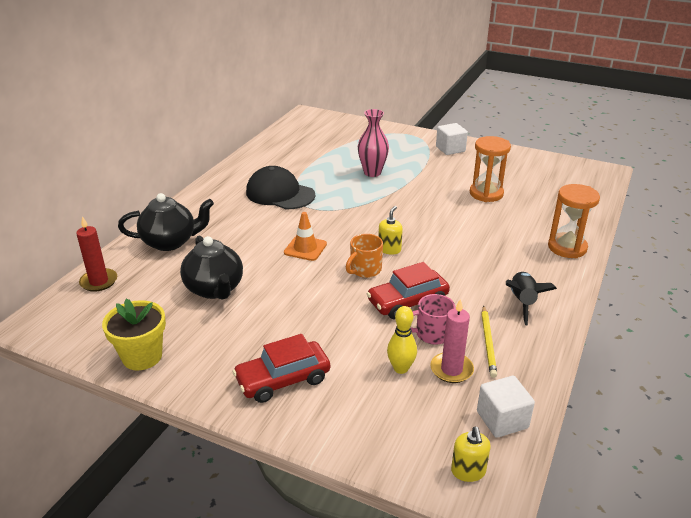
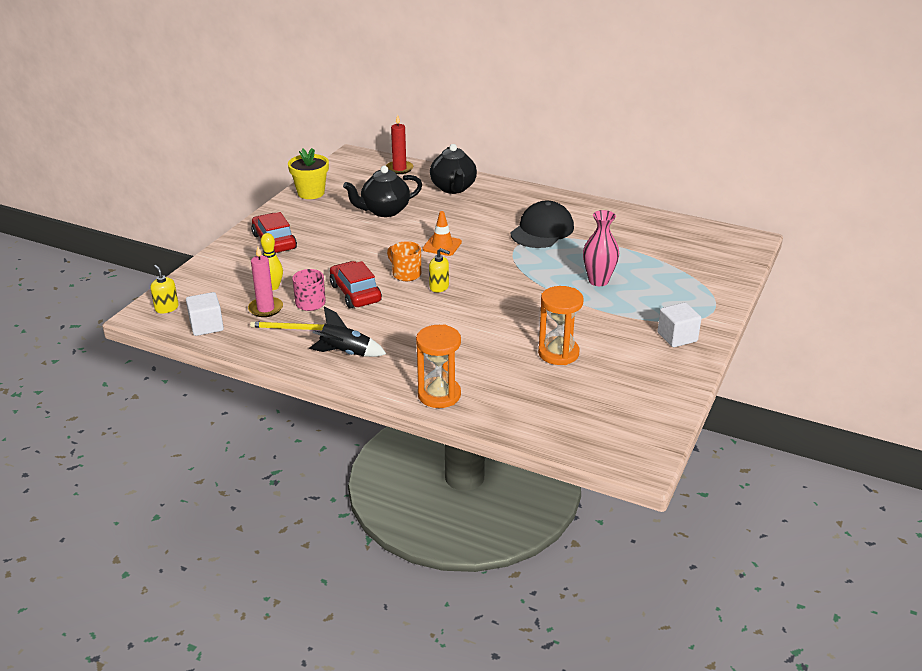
camera: 90 degrees right, 0 degrees up
(468, 471) = (166, 308): yellow soap dispenser -> yellow soap dispenser turned 60 degrees clockwise

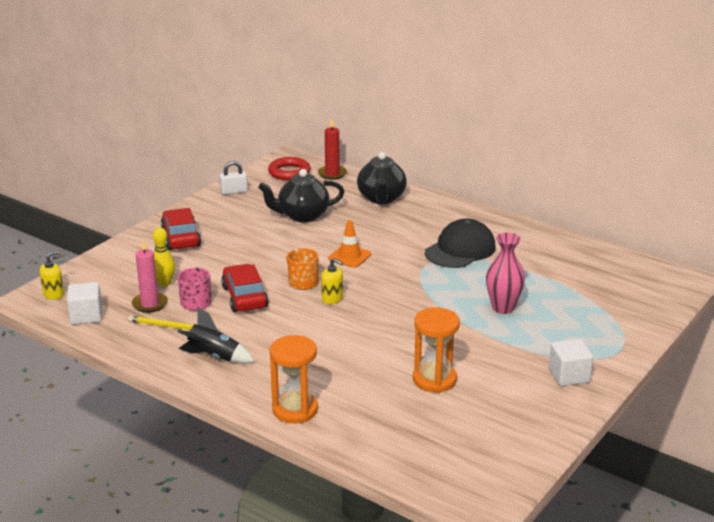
camera: 10 degrees right, 5 degrees down
(166, 308) = (54, 294): yellow soap dispenser -> yellow soap dispenser turned 75 degrees clockwise
(311, 193) = (234, 191): yellow flower pot -> white padlock
(358, 170) = (289, 172): none -> red ring

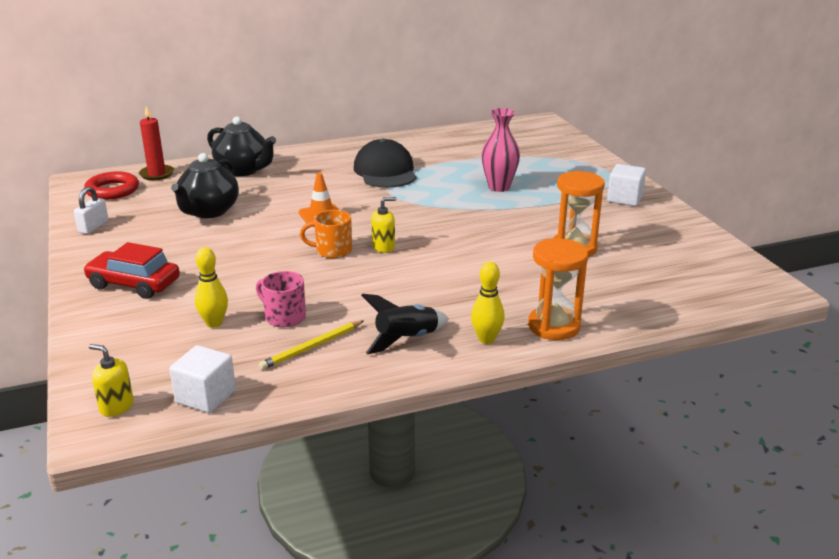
camera: 55 degrees left, 0 degrees up
(54, 294) = (116, 406): yellow soap dispenser -> yellow soap dispenser turned 60 degrees counterclockwise
(150, 304) = (245, 346): pink candle -> none
(244, 297) = (315, 287): red car -> none
(247, 387) = (486, 339): none -> yellow bowling pin

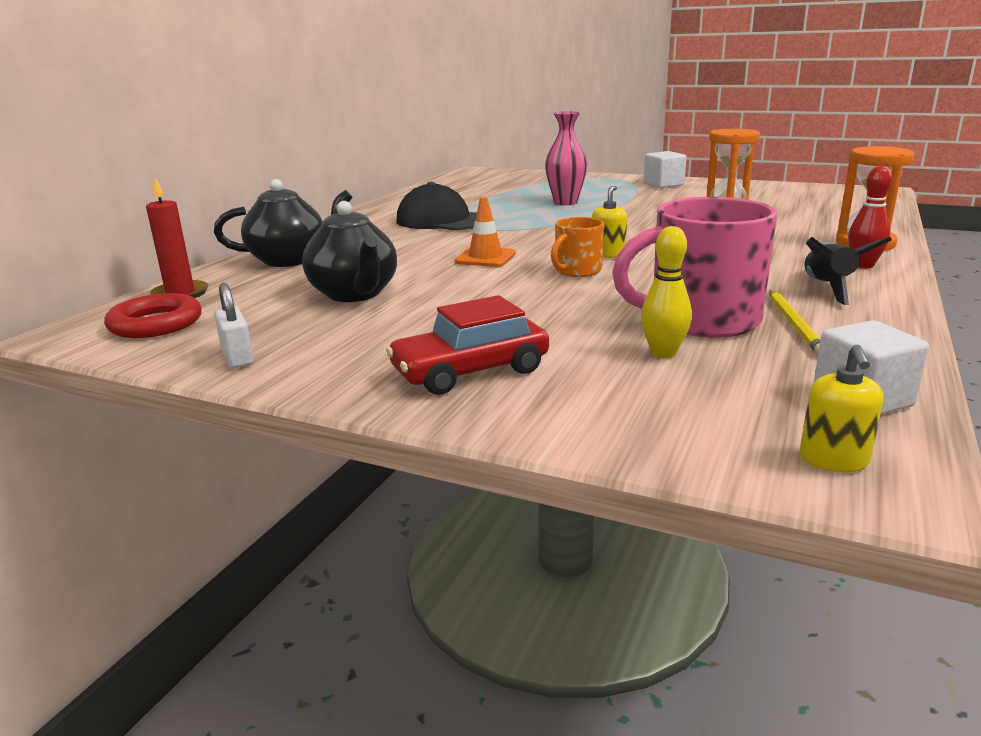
camera: 45 degrees left, 5 degrees down
(116, 406) = (833, 460): yellow soap dispenser -> yellow soap dispenser turned 60 degrees counterclockwise
(284, 317) = (700, 320): pink mug -> pink mug, size x1.89
(486, 339) = (863, 265): yellow bowling pin -> red bowling pin

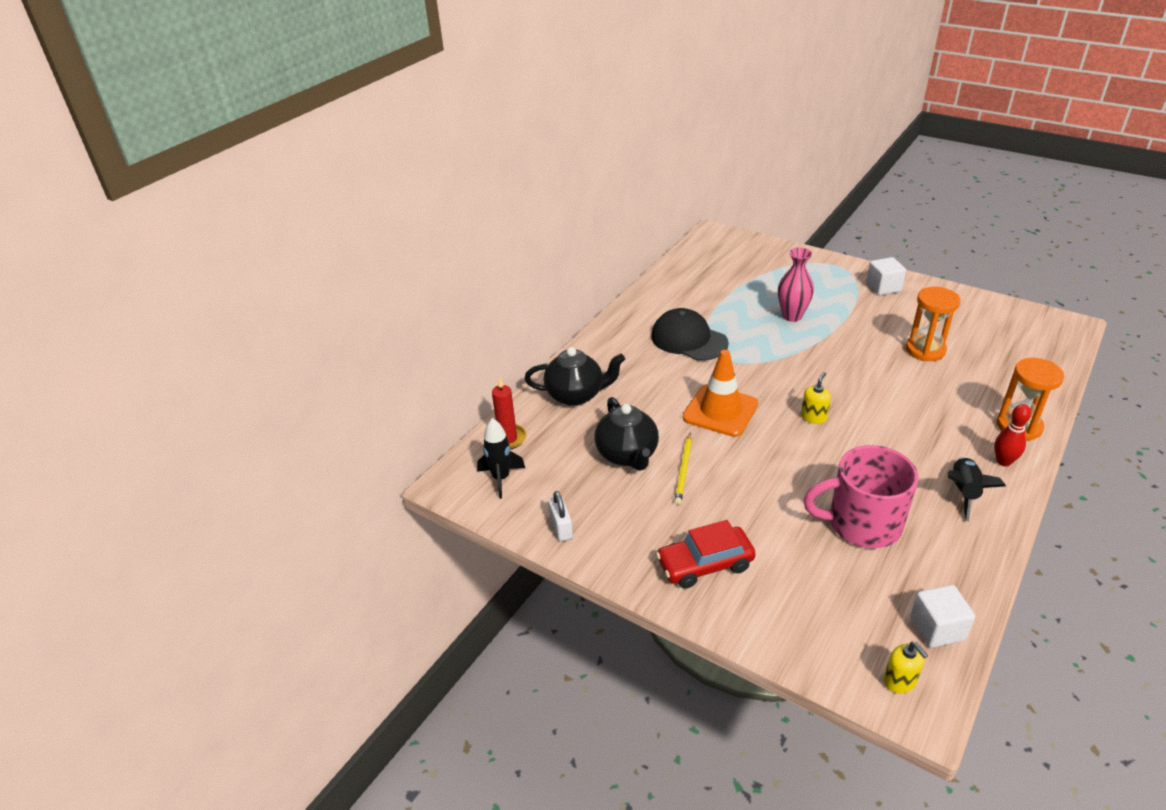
camera: 10 degrees right, 15 degrees up
(156, 324) = (501, 478): red ring -> black rocket
(485, 258) = (720, 411): orange traffic cone -> orange traffic cone, size x1.63
(577, 271) = (786, 441): orange mug -> none
(663, 353) = (828, 561): yellow bowling pin -> none
(794, 324) = (923, 538): yellow pencil -> yellow pencil (683, 470)
(833, 460) = (899, 681): yellow soap dispenser -> yellow soap dispenser turned 45 degrees counterclockwise

